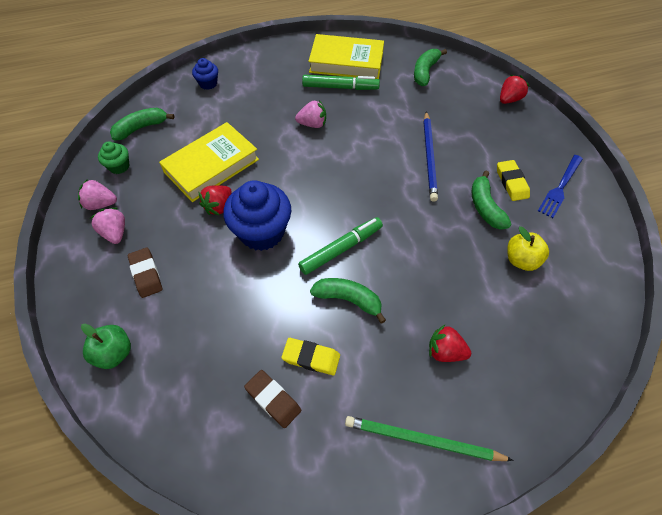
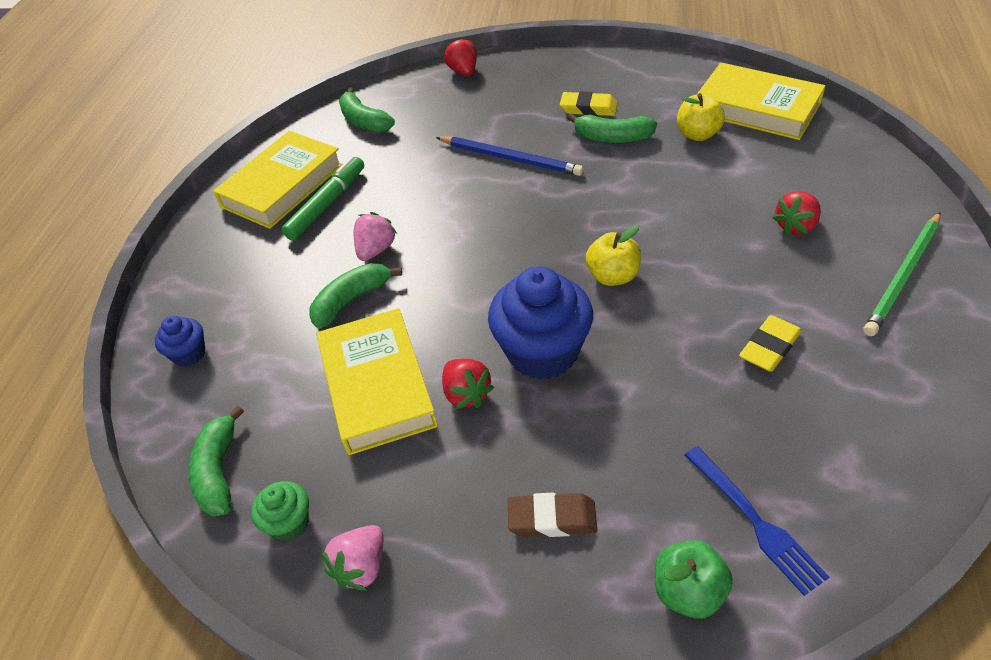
camera: 60 degrees left, 10 degrees down
(115, 233) = (441, 553): pink strawberry -> none
(273, 399) = (821, 401): brown eraser -> none
(341, 249) = (613, 276): green marker -> yellow apple
(348, 300) = (695, 289): green banana -> green banana (351, 300)
(560, 188) = (615, 78): blue fork -> blue fork (756, 522)
(581, 293) = (756, 108): none -> yellow book

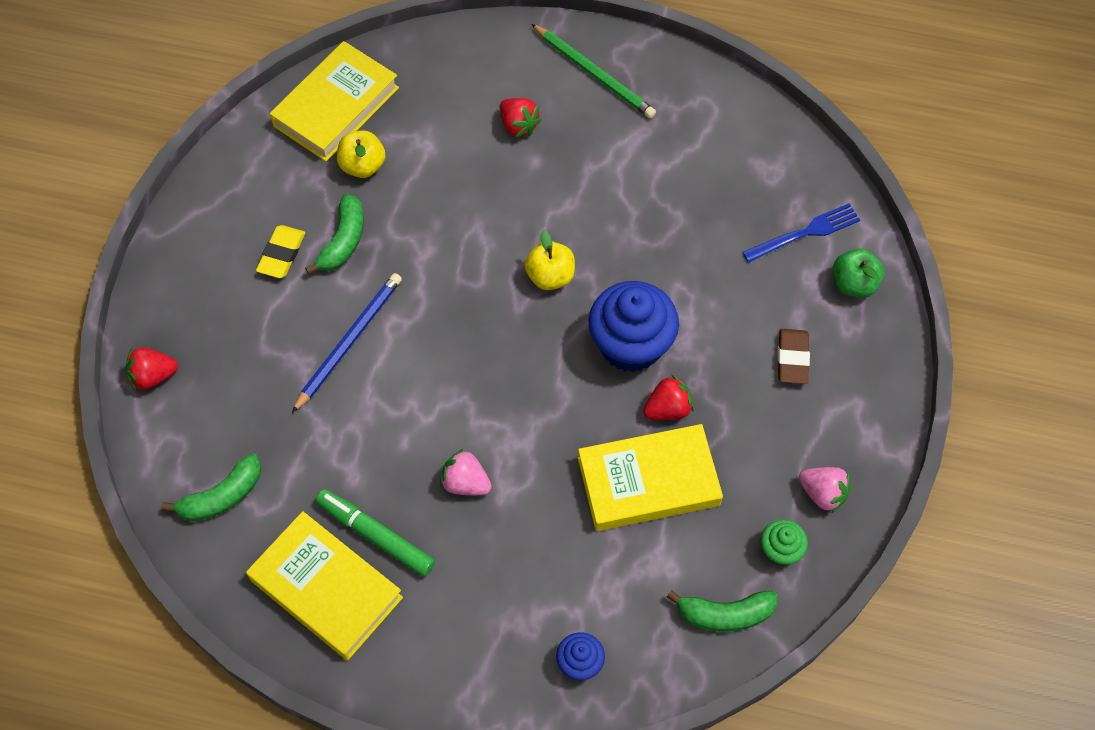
camera: 90 degrees left, 15 degrees up
(351, 300) = (535, 506): green banana -> none
(769, 347) = (653, 183): yellow eraser -> none

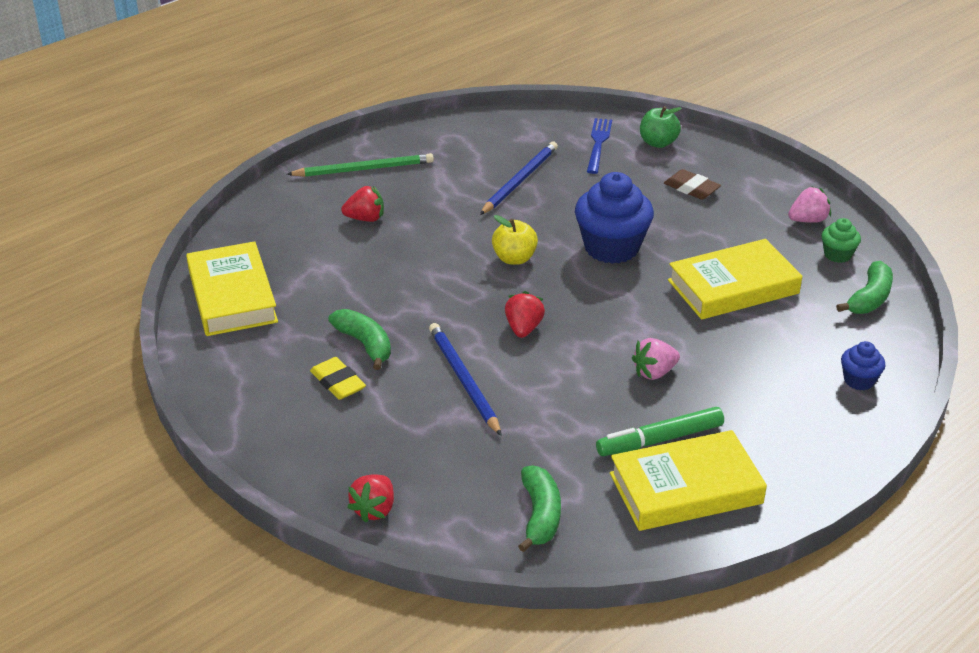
camera: 55 degrees left, 25 degrees down
(362, 166) = (306, 305): yellow apple -> none
(648, 482) = (733, 287): yellow book -> yellow book turned 45 degrees clockwise
(667, 409) = (681, 254): red strawberry -> red strawberry (523, 328)
(681, 206) = (520, 180): none -> blue pencil

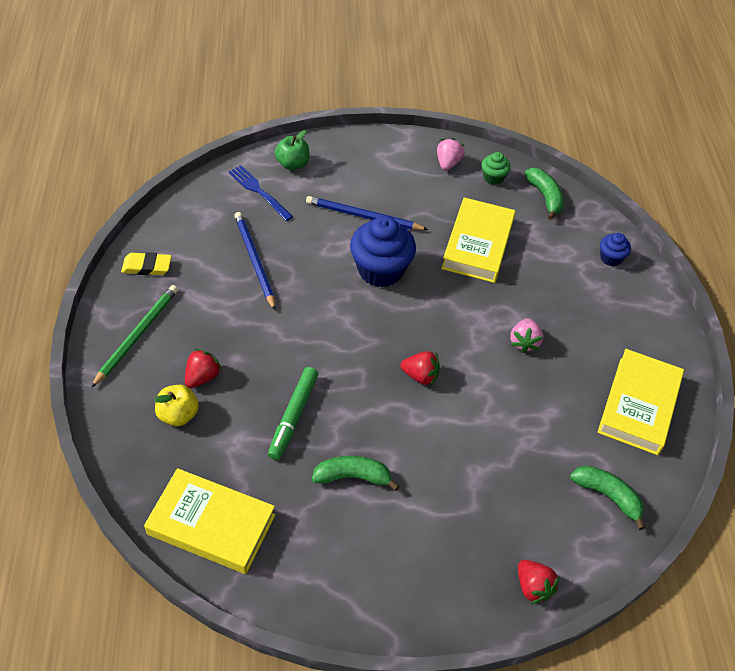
camera: 55 degrees left, 15 degrees up
(338, 382) = (381, 521): yellow eraser -> yellow eraser (147, 266)
(463, 380) = (444, 445): blue pencil -> blue pencil (363, 216)
(514, 258) = (340, 327): yellow apple -> yellow apple (178, 415)
(523, 328) = (420, 375): red strawberry -> red strawberry turned 150 degrees clockwise
(660, 440) = (587, 386): green marker -> green marker (293, 416)
(691, 188) = (360, 187): brown eraser -> none

